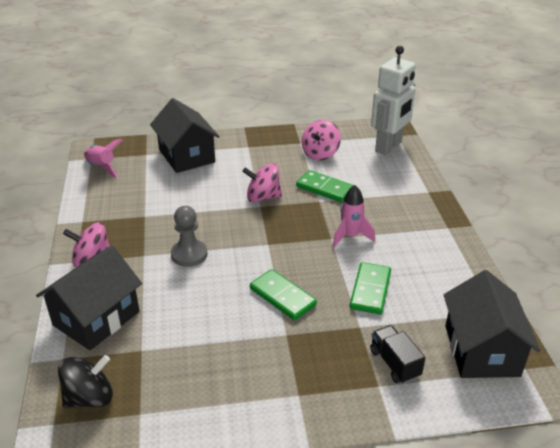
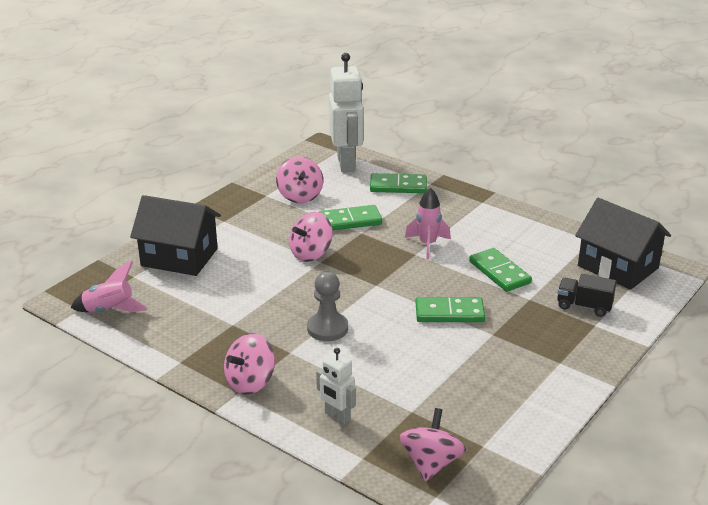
camera: 45 degrees left, 5 degrees down
(89, 397) = (431, 463): black spinning top -> pink spinning top
(96, 318) = (337, 416): black house -> white robot
(400, 181) = (398, 186): none -> green domino

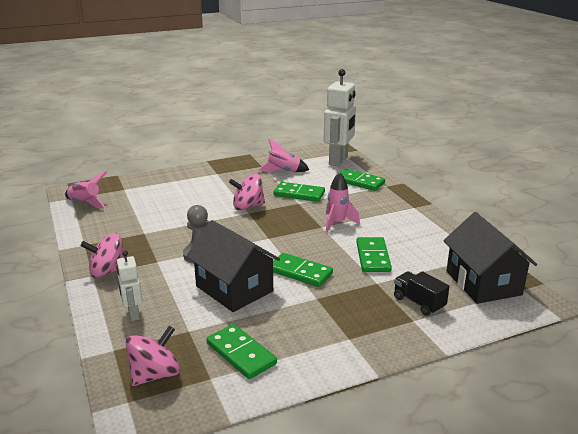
camera: 30 degrees right, 5 degrees down
(179, 257) = (163, 186): black house -> black house (234, 289)
(300, 196) = (283, 171): pink spinning top -> pink rocket
(484, 413) = (241, 354): none -> green domino

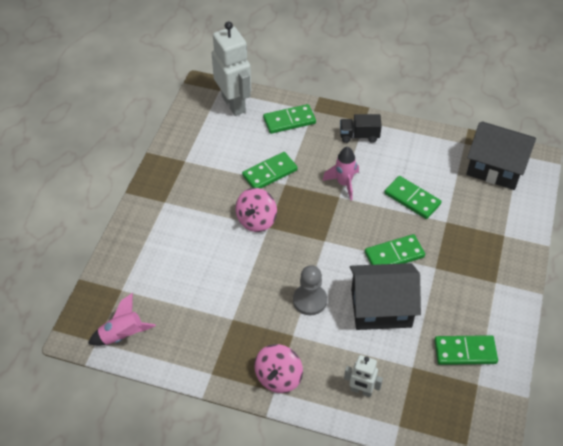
camera: 50 degrees left, 25 degrees up
(155, 374) = (449, 414): pink spinning top -> none
(283, 171) = (214, 154): pink rocket -> none
(418, 303) = (488, 218): black truck -> black truck (359, 136)

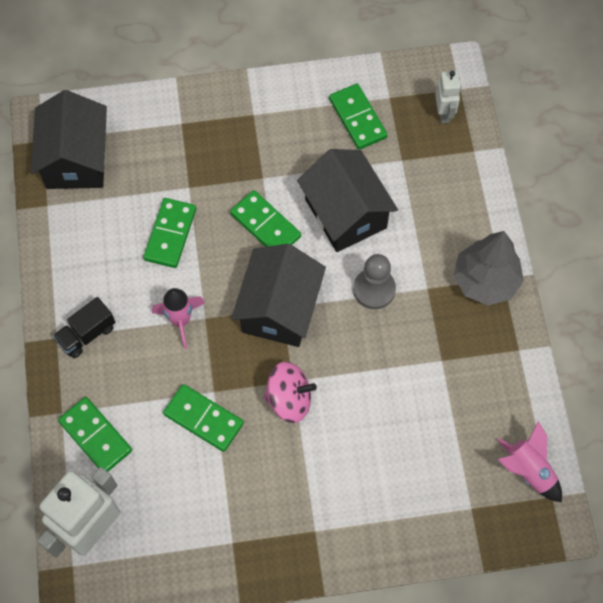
camera: 115 degrees left, 15 degrees up
(278, 377) = (485, 280): pink spinning top -> grey tree
(324, 239) = (279, 308): none -> black house
(359, 136) = (87, 334): black truck -> black truck turned 75 degrees clockwise
(361, 391) = (455, 197): white robot -> white robot (444, 113)

